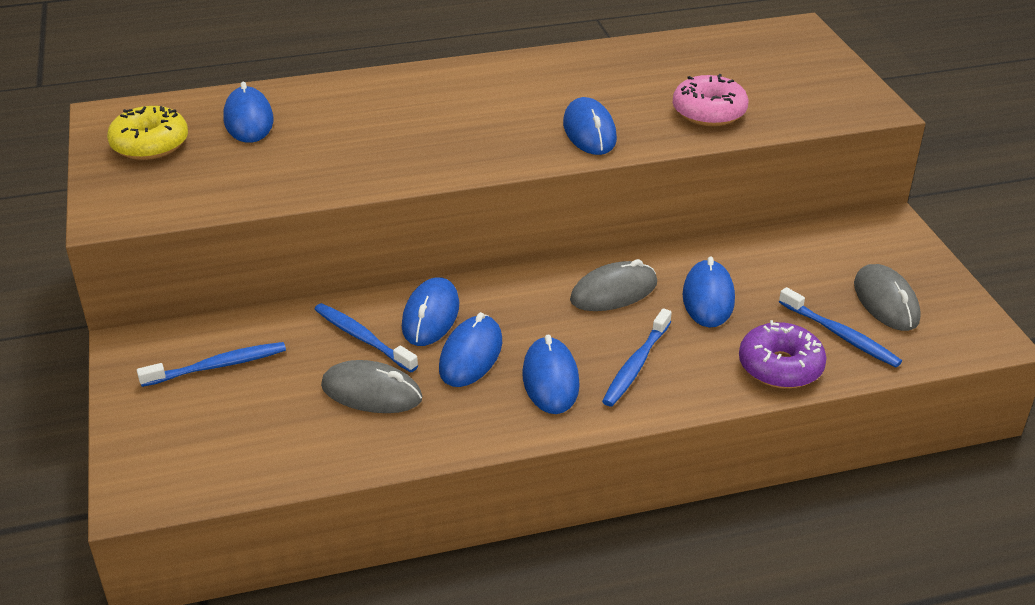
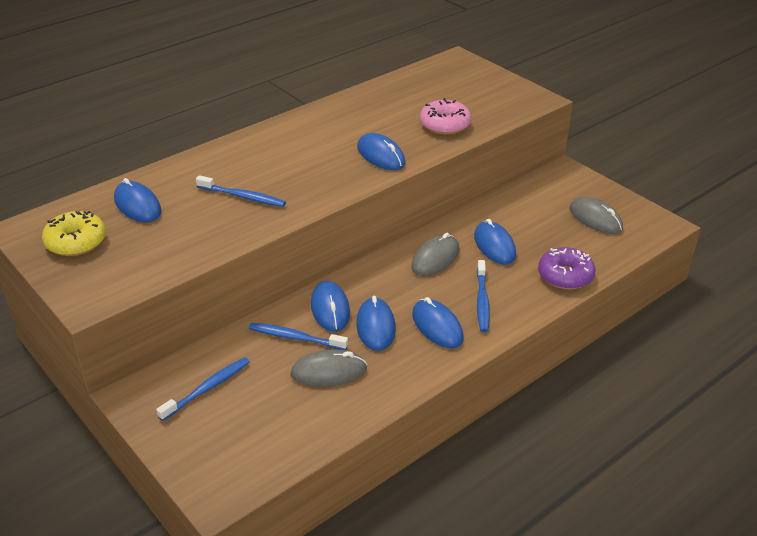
camera: 25 degrees left, 0 degrees up
(840, 335) = (585, 246): blue toothbrush -> blue toothbrush (243, 197)

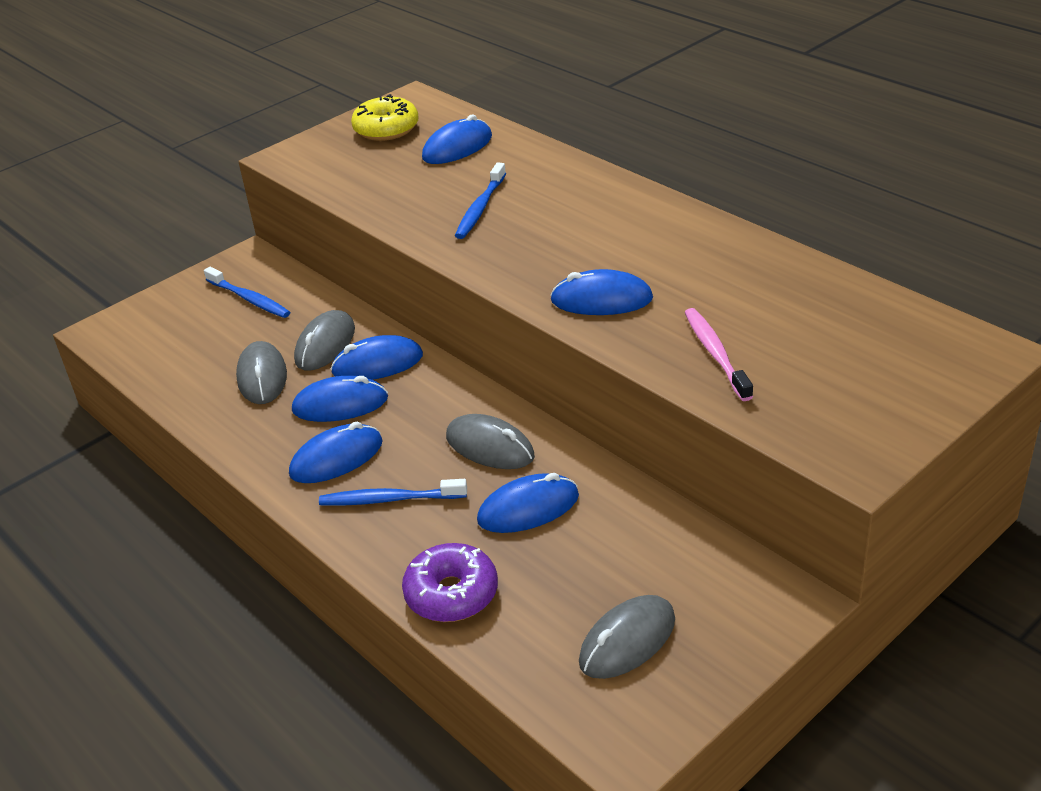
camera: 90 degrees right, 0 degrees up
(295, 337) = (325, 345): blue toothbrush -> grey mouse
(381, 155) = (601, 300): blue mouse -> blue mouse turned 45 degrees clockwise
(445, 125) = (715, 354): pink donut -> pink toothbrush

